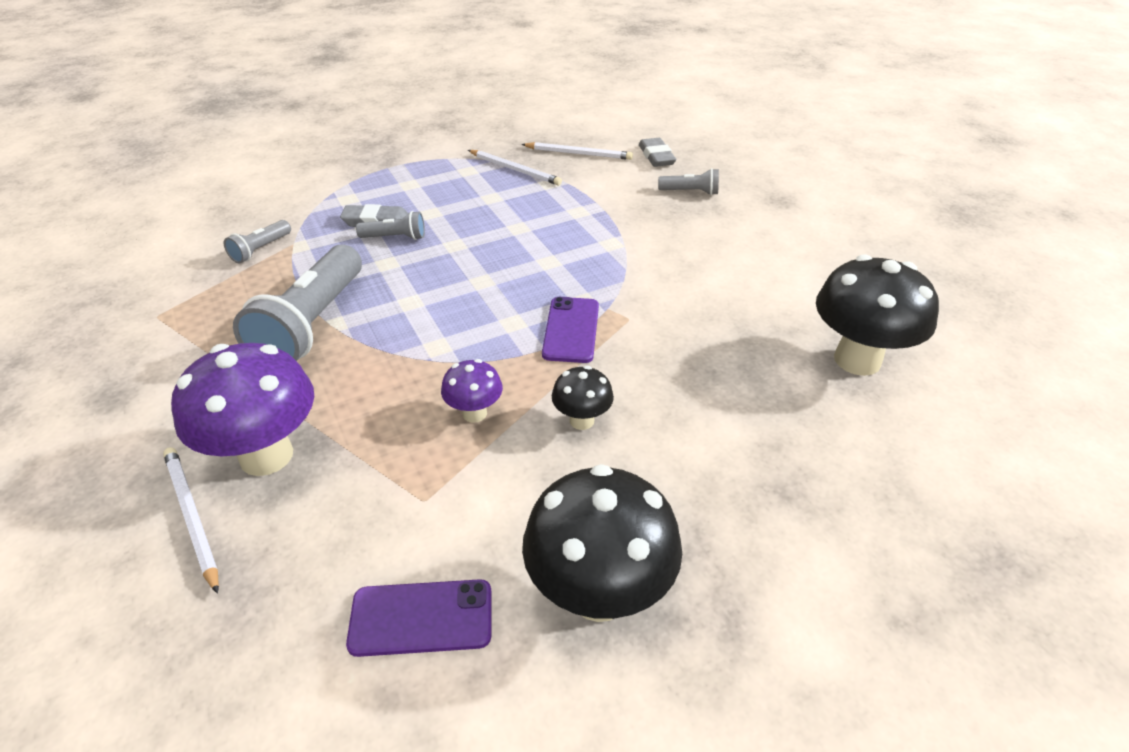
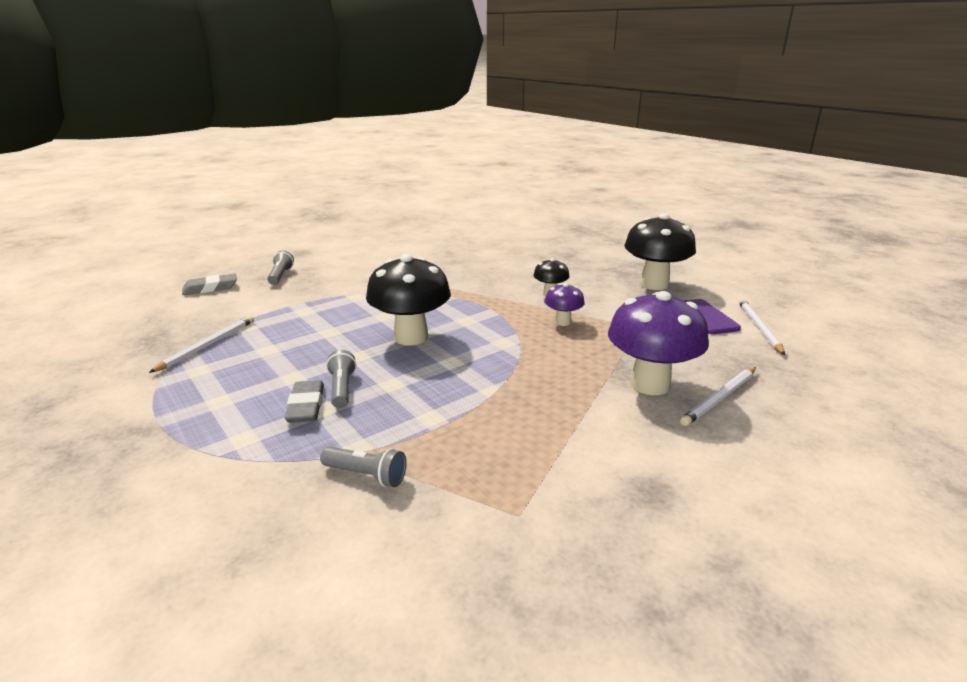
camera: 100 degrees left, 15 degrees down
(312, 324) = (497, 403): grey flashlight -> none
(571, 330) = (467, 302): purple phone -> none
(578, 153) = (186, 319): white pencil -> white pencil (759, 328)
(857, 360) = (469, 241): black mushroom -> black mushroom (411, 337)

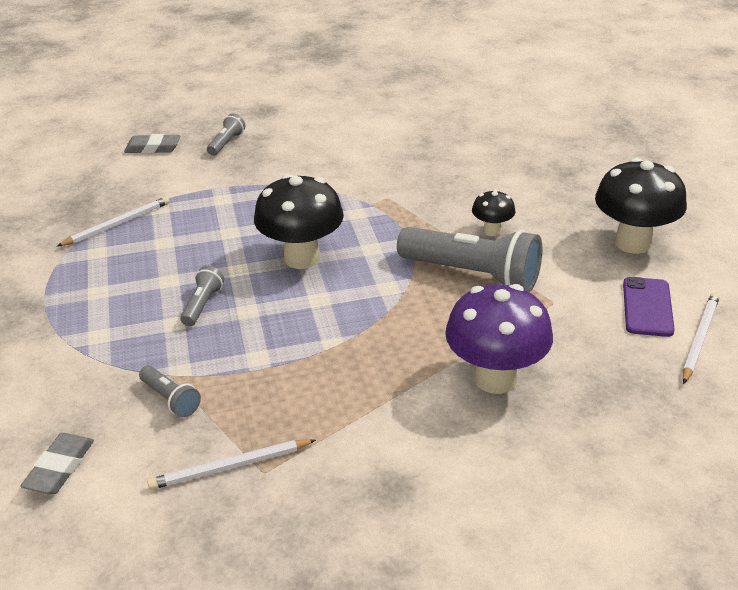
camera: 25 degrees right, 10 degrees up
(306, 406) = (163, 316): grey eraser -> grey eraser (60, 467)
(563, 322) = (473, 275): purple mushroom -> grey flashlight
(720, 398) = (554, 415): white pencil -> white pencil (231, 467)

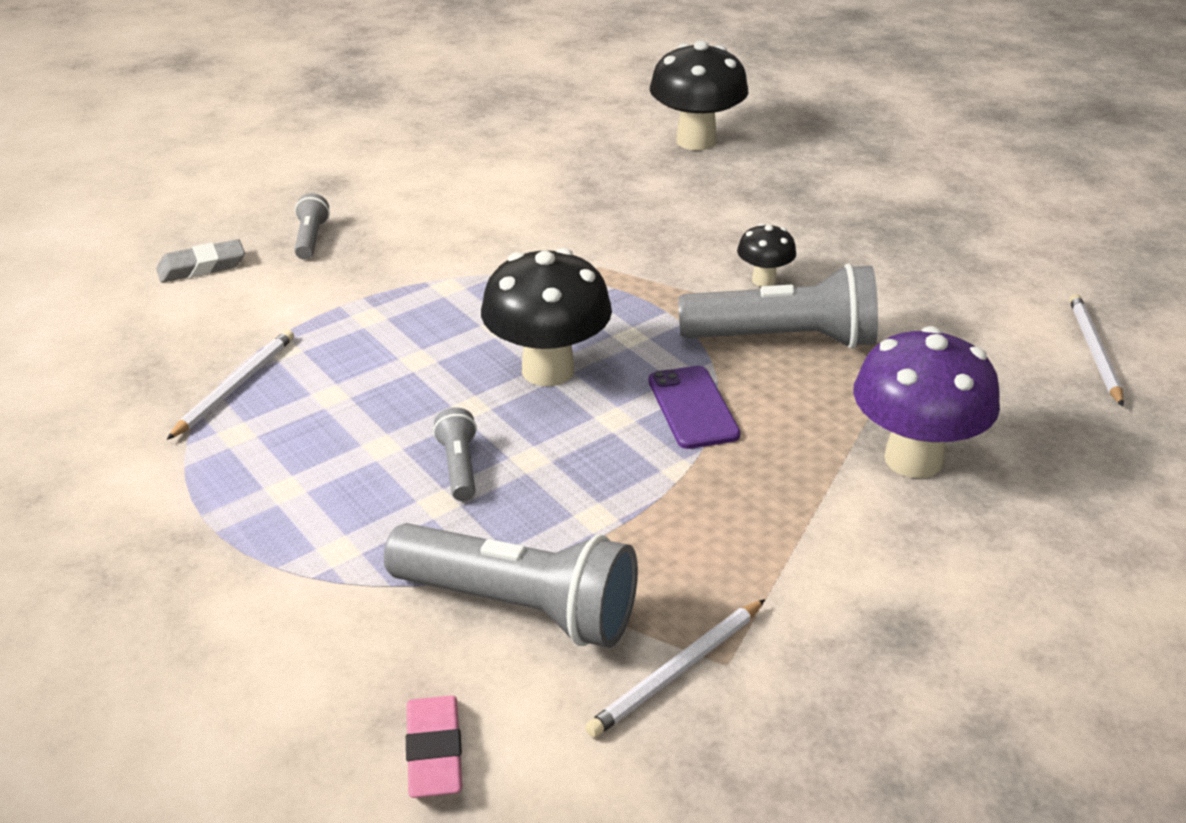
camera: 25 degrees left, 0 degrees up
(60, 467) = (434, 752): grey eraser -> pink eraser
(170, 399) = (520, 607): grey flashlight -> grey flashlight, size x2.14
(633, 243) = (936, 258): black mushroom -> black mushroom (696, 141)
(647, 307) = (1011, 329): purple phone -> purple phone (692, 408)

